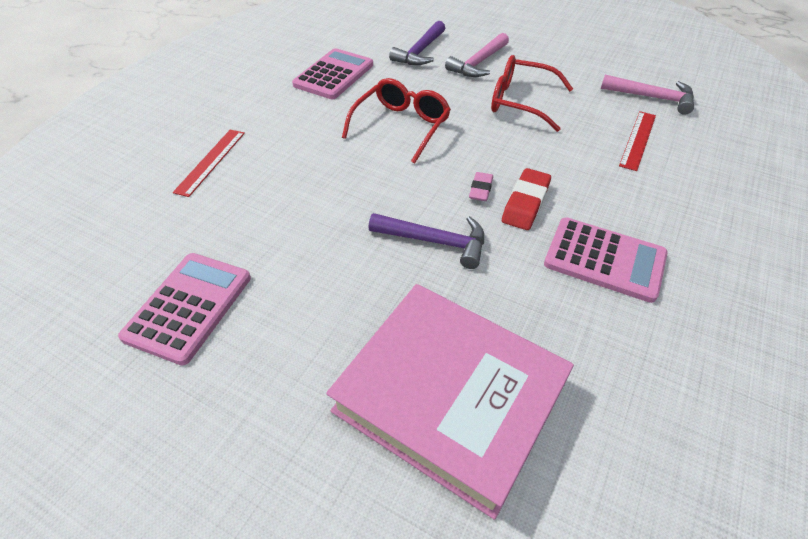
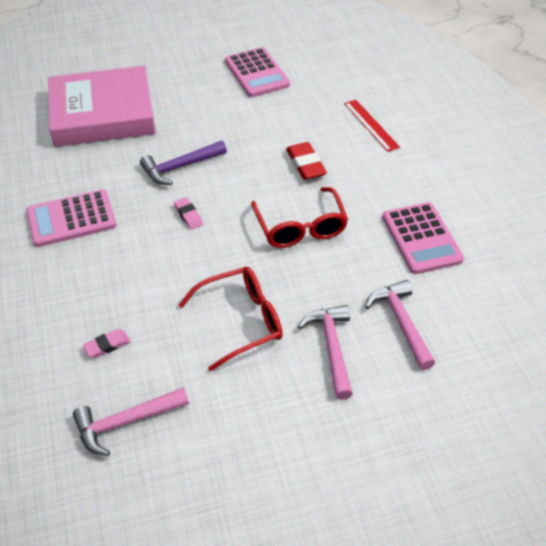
camera: 135 degrees right, 0 degrees up
(420, 51) = (401, 323): purple hammer -> pink hammer
(525, 203) = (150, 225): red eraser -> red eraser (305, 164)
(638, 140) = (107, 345): red ruler -> pink eraser

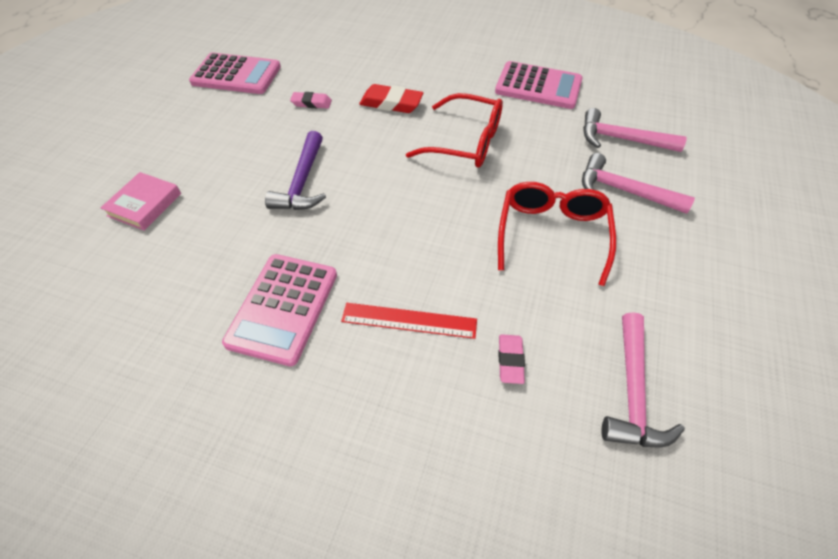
camera: 55 degrees left, 5 degrees up
(103, 114) = (145, 204): pink book -> pink book, size x0.41
(188, 215) = (378, 207): pink eraser -> pink eraser (311, 103)
(371, 125) = (384, 49): red ruler -> red ruler (409, 320)

